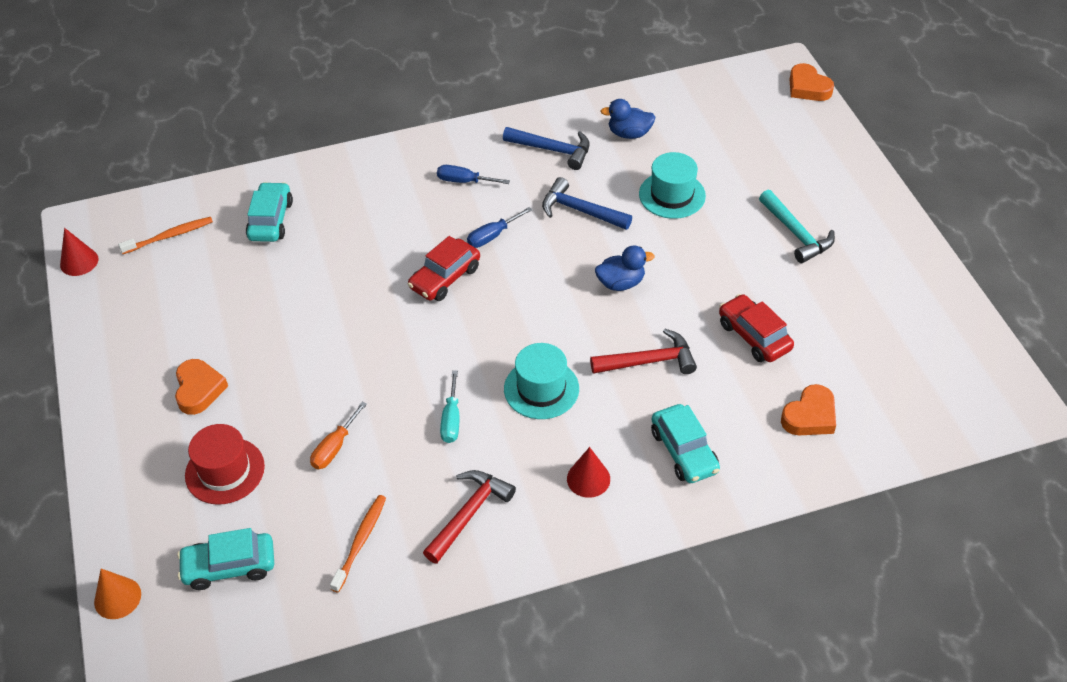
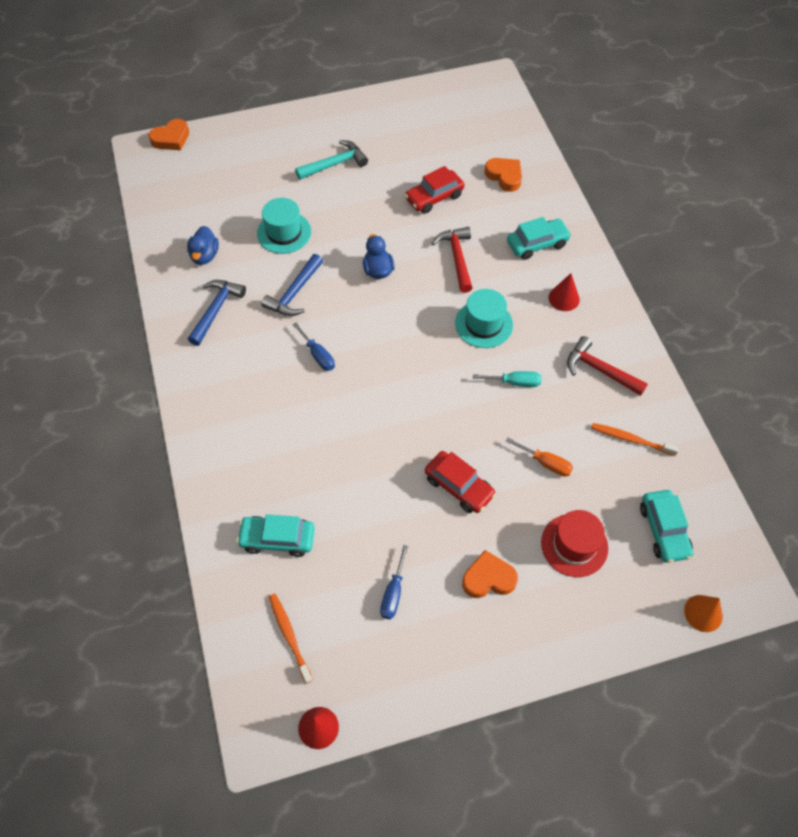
camera: 90 degrees left, 10 degrees up
(445, 278) = (364, 389): red car -> red car (459, 486)
(464, 181) = (246, 377): blue screwdriver -> blue screwdriver (393, 593)

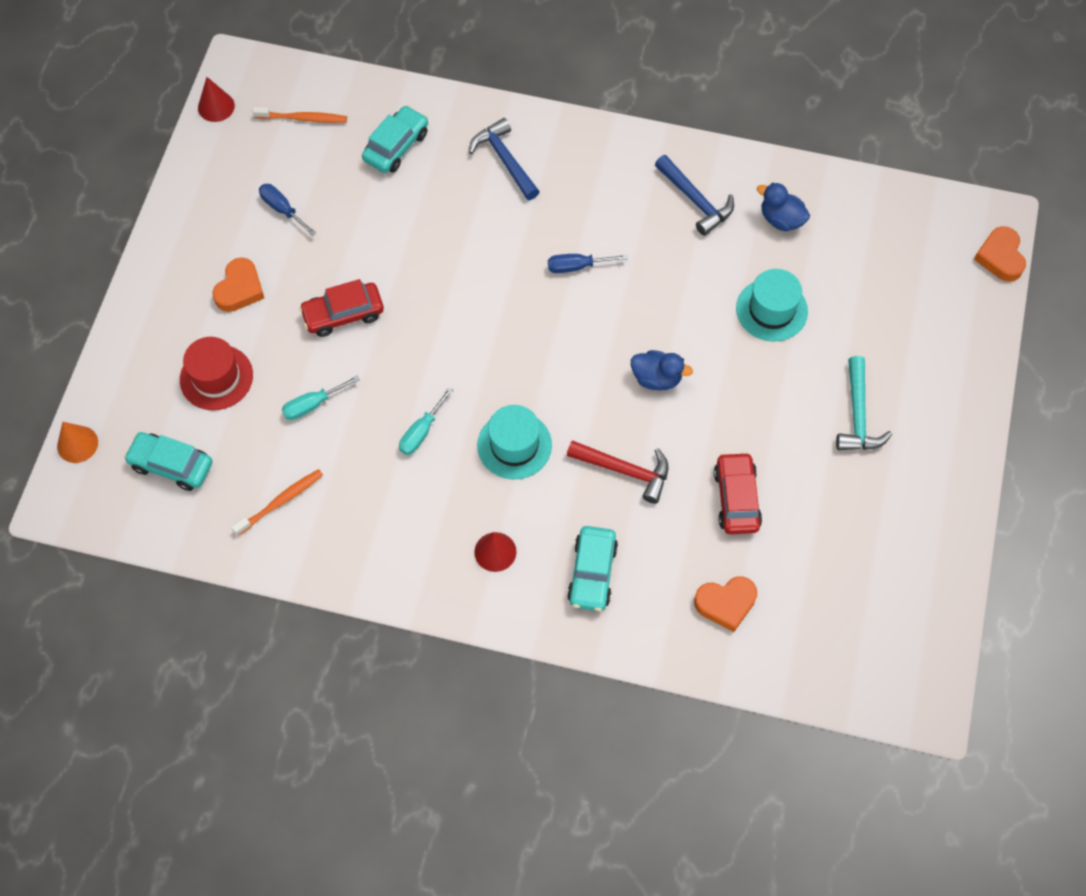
camera: 120 degrees right, 5 degrees up
(294, 293) = (674, 281): blue hammer -> blue hammer (504, 160)
(546, 463) = (312, 405): orange screwdriver -> turquoise screwdriver
(599, 370) = (379, 527): red hammer -> none

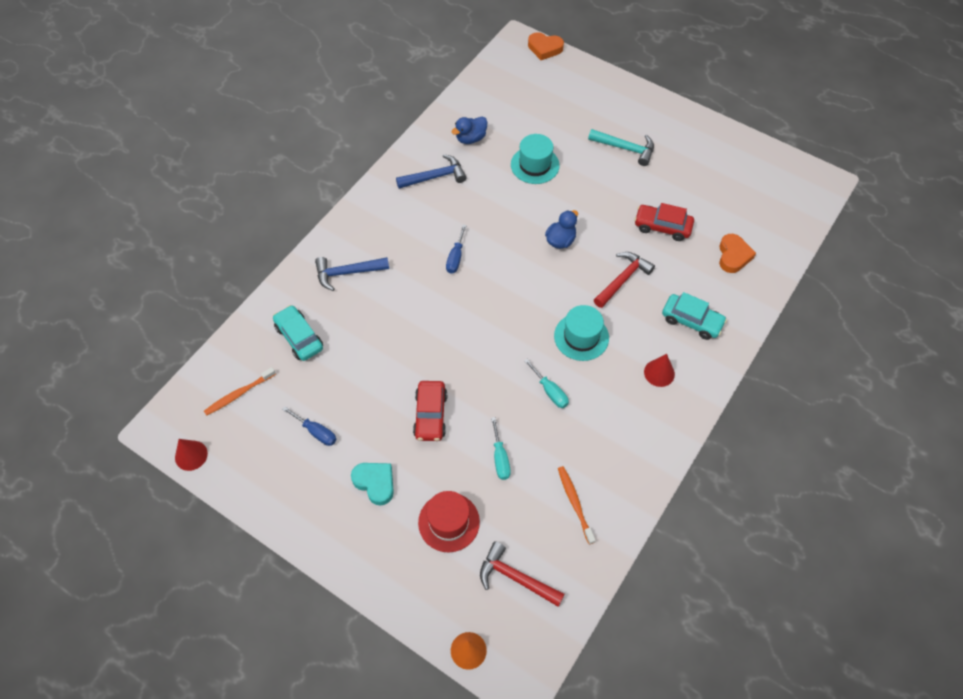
camera: 70 degrees left, 5 degrees down
(171, 465) = (515, 577): turquoise car -> red hammer
(240, 289) = (375, 483): orange heart -> turquoise heart
(282, 209) = (316, 432): blue screwdriver -> blue screwdriver turned 120 degrees counterclockwise
(303, 118) = (239, 394): orange toothbrush -> orange toothbrush turned 150 degrees counterclockwise

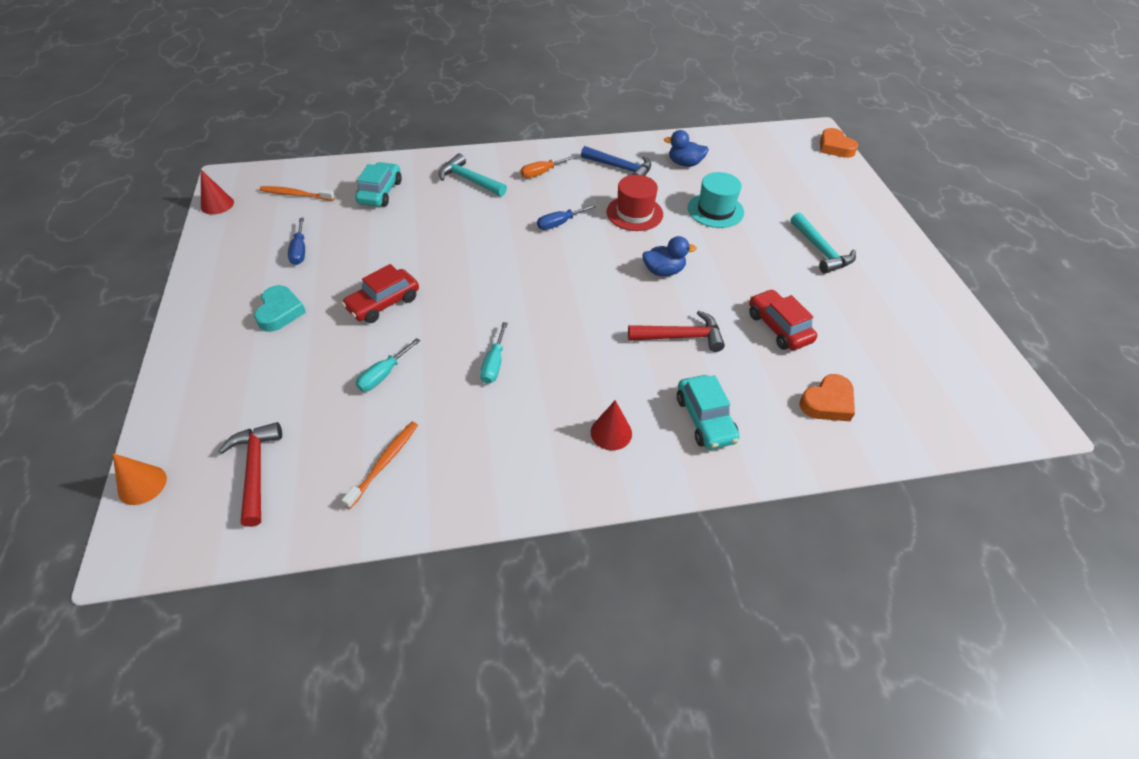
camera: 45 degrees right, 10 degrees down
(347, 273) = (469, 180): blue hammer -> turquoise hammer
(388, 224) = (541, 173): none -> orange screwdriver
(449, 522) = (280, 382): red hat -> red hat (634, 213)
(581, 337) = (580, 348): turquoise hat -> none

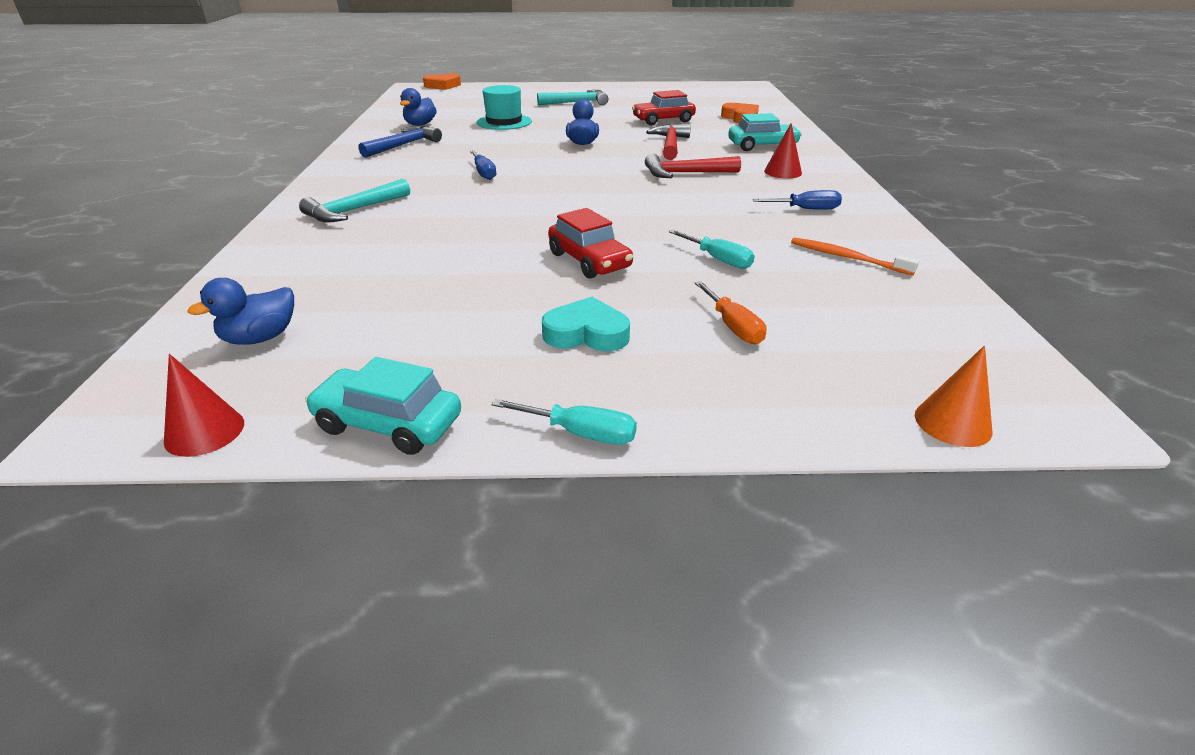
camera: 80 degrees left, 15 degrees down
(256, 469) = (886, 331): red hammer -> red hammer (685, 174)
(296, 194) = (260, 338): orange toothbrush -> blue duck
(300, 251) = (438, 325): blue screwdriver -> blue screwdriver (806, 209)
(380, 192) = (327, 266): turquoise car -> turquoise car (388, 424)
(494, 364) = (701, 208): turquoise screwdriver -> turquoise screwdriver (581, 433)
(541, 173) = (377, 176): orange screwdriver -> orange screwdriver (733, 326)
(634, 213) = (488, 146): red hat -> none

